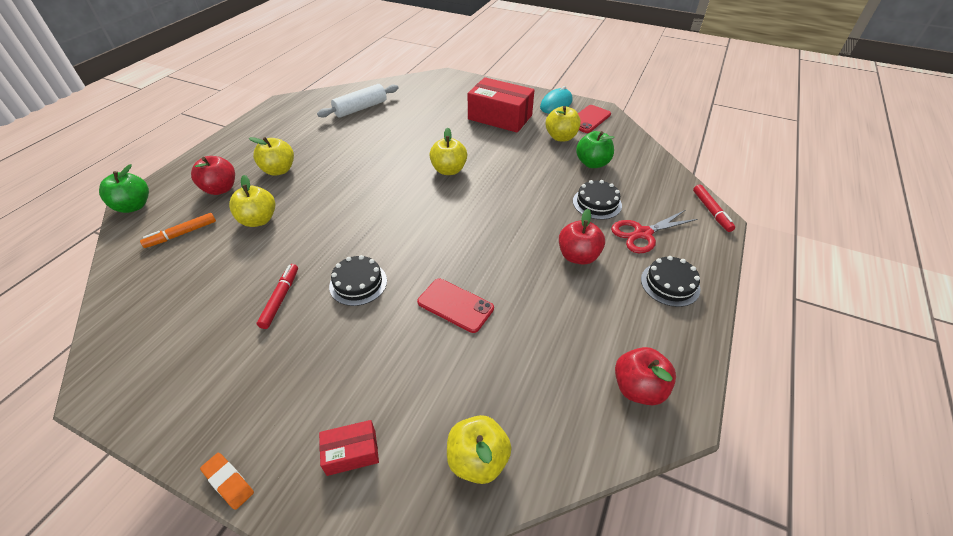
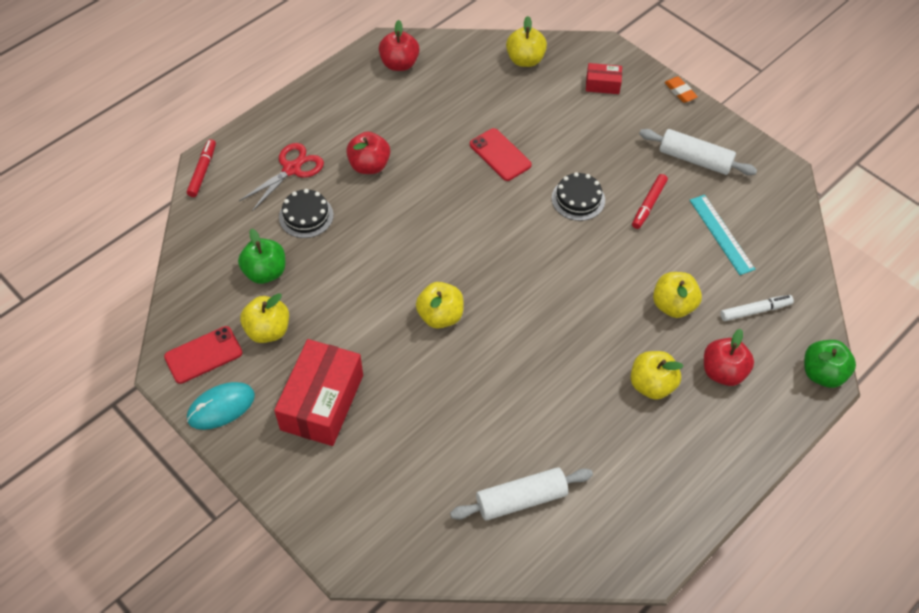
camera: 160 degrees left, 10 degrees up
(181, 234) = (755, 311): orange marker -> white marker
(201, 290) = (721, 234): none -> turquoise ruler
(219, 370) = (695, 159): none -> white rolling pin
(500, 117) = (322, 402): red box -> red box turned 60 degrees clockwise
(642, 234) = (292, 169): red scissors -> red scissors turned 45 degrees counterclockwise
(670, 284) = (312, 119): black cake -> none

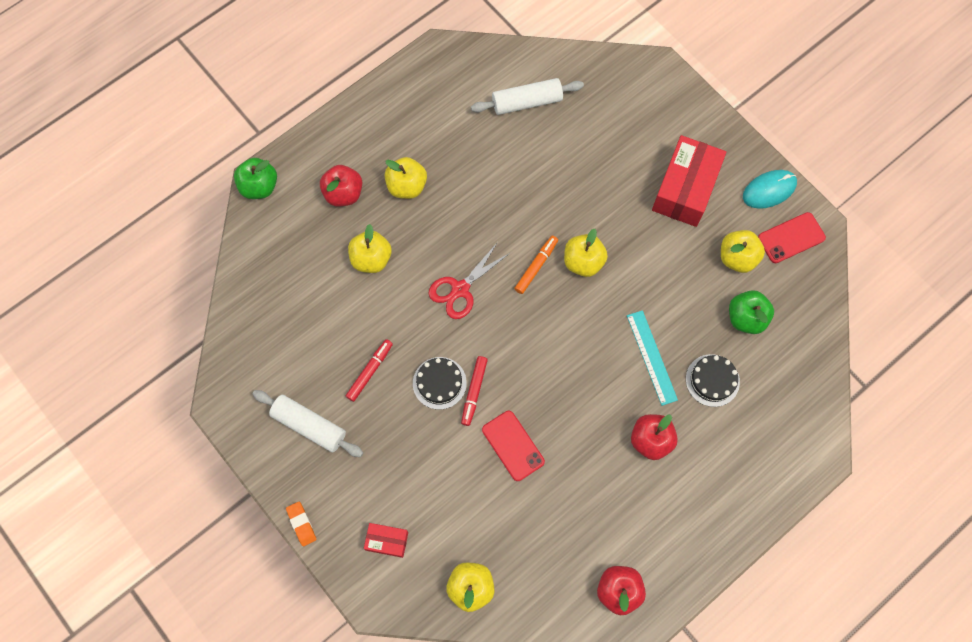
camera: 175 degrees left, 15 degrees up
(203, 171) = (824, 444): red marker -> red marker (474, 392)
(292, 169) = (731, 441): red scissors -> red scissors (460, 289)
(492, 308) = (536, 266): none -> orange marker
(721, 234) = (307, 332): turquoise ruler -> turquoise ruler (651, 357)
(755, 311) = (299, 249): white marker -> none

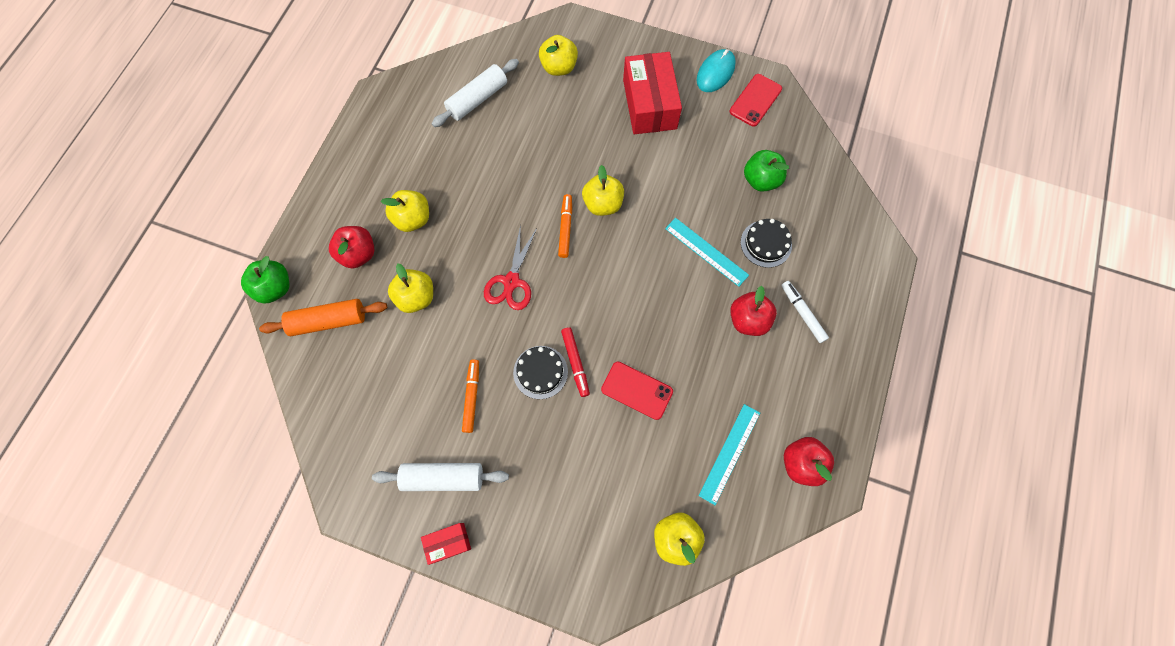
camera: 30 degrees left, 0 degrees up
(288, 240) = (328, 321): none -> orange rolling pin
(301, 524) = (487, 574): orange eraser -> none
(370, 371) = (472, 397): red marker -> orange marker
(387, 541) = (576, 541): red box -> red box (448, 542)
(561, 545) = (729, 453): none -> turquoise ruler
(705, 462) = (802, 313): none -> white marker
(737, 258) = (724, 137): yellow apple -> yellow apple (559, 67)

